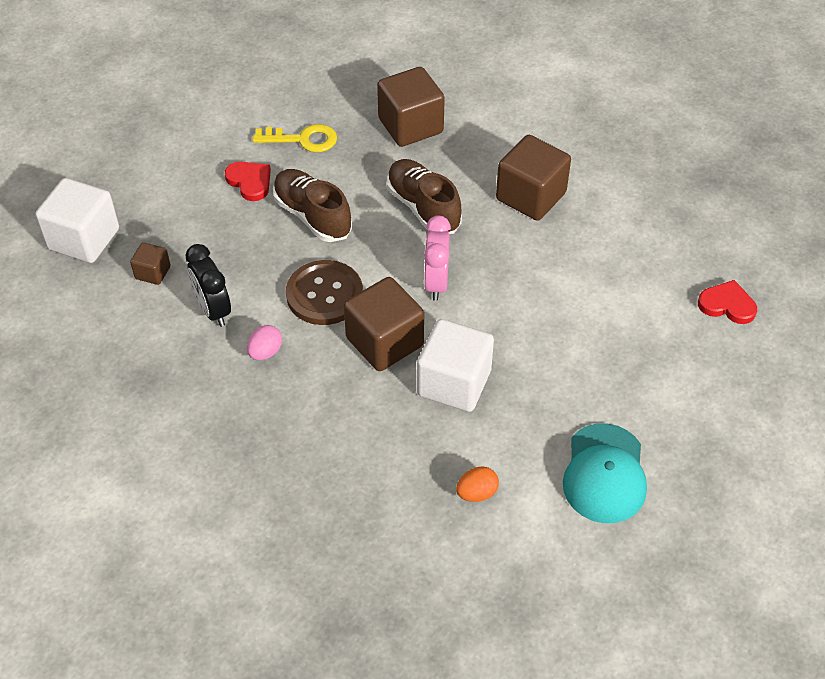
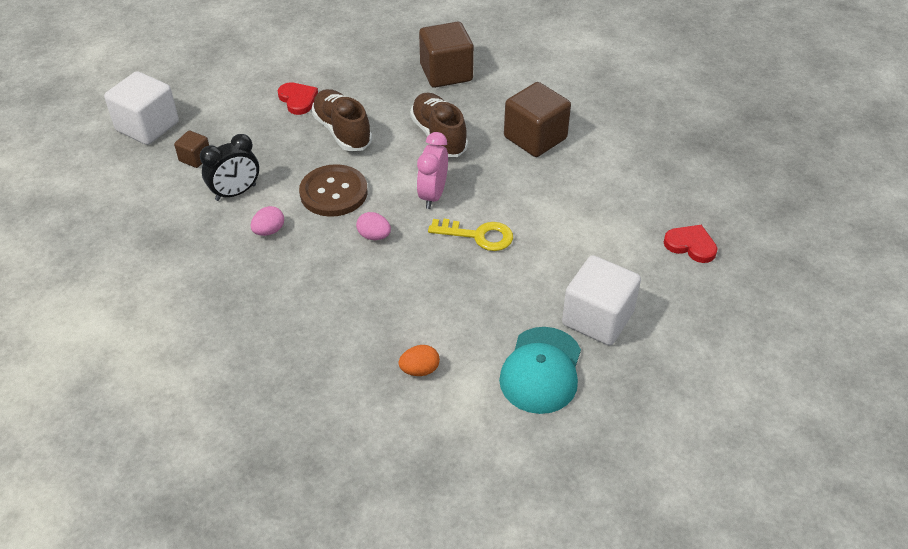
camera: 10 degrees right, 5 degrees down
(213, 310) = (236, 193): black clock -> black clock turned 105 degrees counterclockwise
(303, 139) = (352, 73): yellow key -> yellow key (478, 235)
(384, 342) = (374, 236): brown cube -> pink egg
(454, 383) = (425, 276): white cube -> white cube (597, 318)

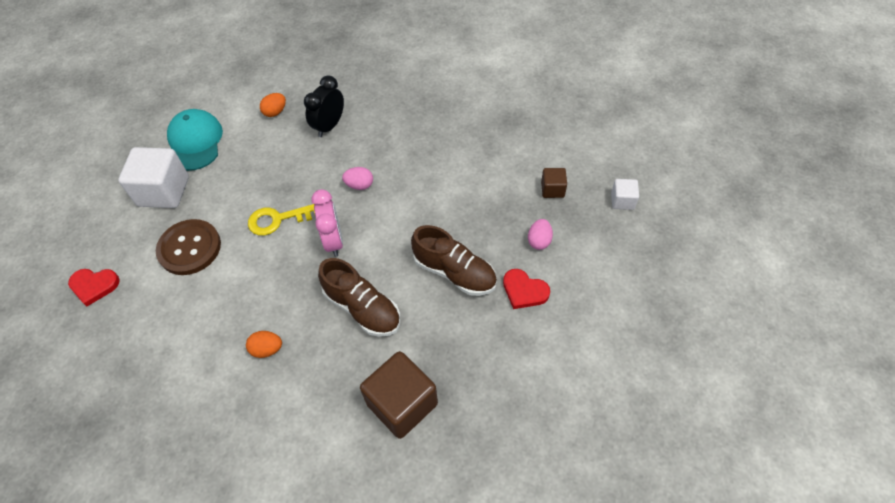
camera: 155 degrees right, 10 degrees up
(147, 126) = (622, 201): white cube -> white cube, size x0.50
(236, 193) = (492, 175): black clock -> black clock (329, 126)
(269, 231) = (440, 156): pink egg -> pink egg (539, 241)
(333, 192) = (416, 208): brown button -> brown button (189, 248)
(535, 138) = (267, 349): brown cube -> orange egg

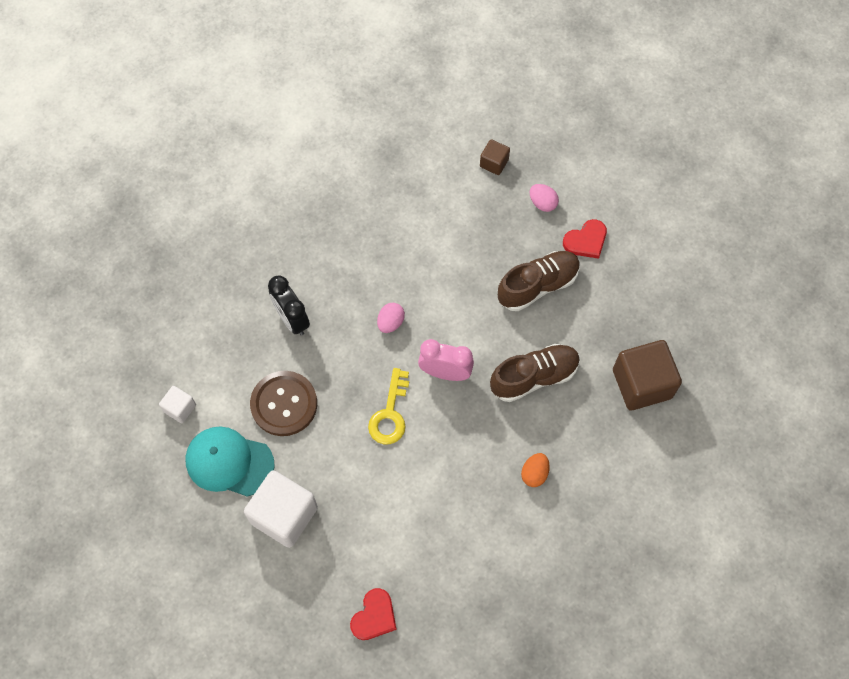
camera: 65 degrees left, 10 degrees up
(189, 248) = (378, 509): brown button -> brown button (284, 404)
(275, 112) = (236, 365): orange egg -> none
(622, 201) = (538, 117): white cube -> white cube (180, 408)

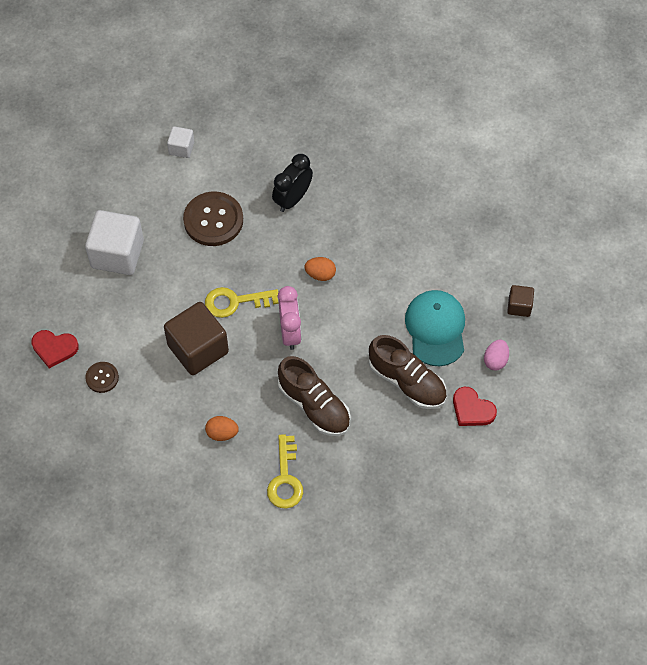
camera: 70 degrees right, 5 degrees down
(229, 462) = (148, 199): turquoise cap -> turquoise cap (436, 329)
(390, 322) = (320, 274): pink egg -> orange egg
(428, 575) = (102, 378): none -> brown button
(603, 429) = (285, 479): none -> yellow key
(642, 384) = (344, 499): brown cube -> brown cube (198, 349)

